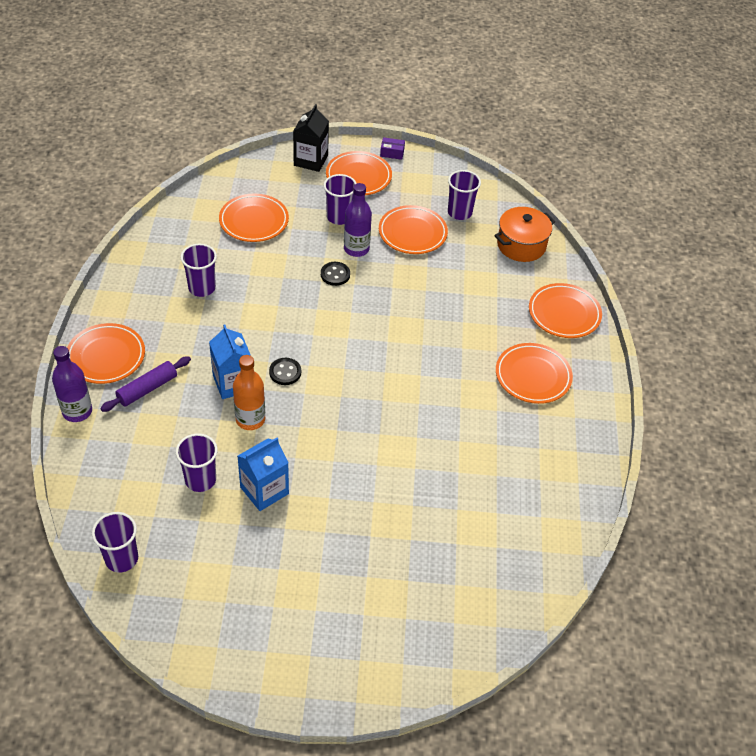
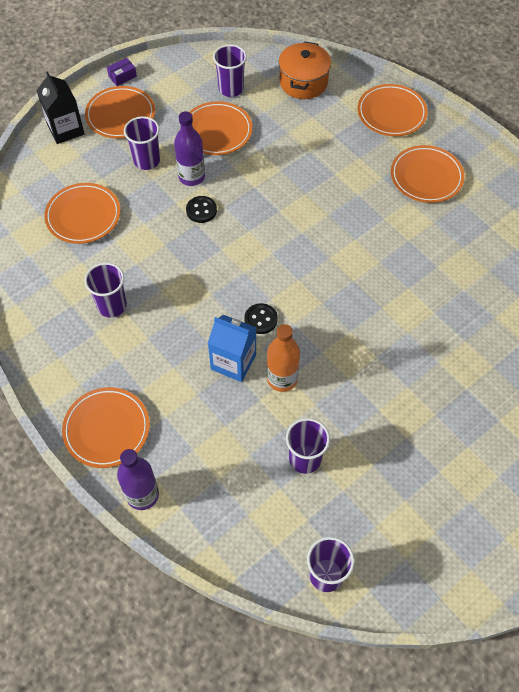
camera: 40 degrees left, 10 degrees up
(147, 389) = (174, 425): purple rolling pin -> none
(264, 490) = (359, 423): blue carton -> none

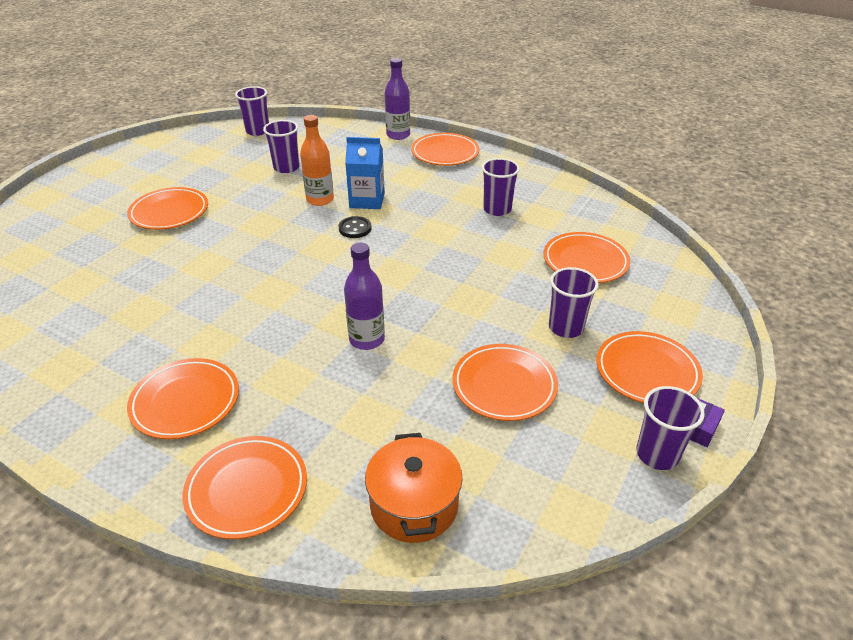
camera: 160 degrees right, 20 degrees down
(65, 129) = (695, 336): black carton -> none
(191, 177) = (499, 324): purple bottle -> purple bottle (367, 339)
(201, 210) = (465, 295): black button -> none
(231, 89) = (525, 457): purple cup -> purple cup (657, 454)
(445, 406) = (169, 212): none -> orange plate

